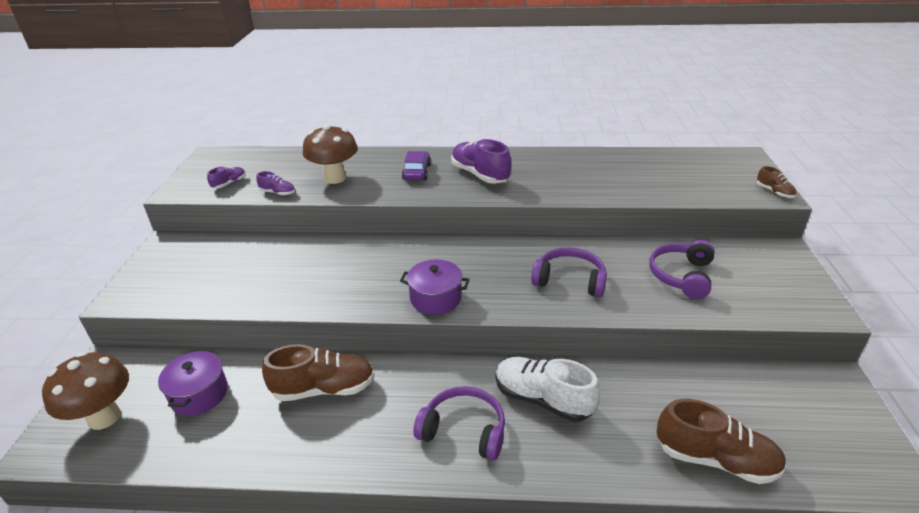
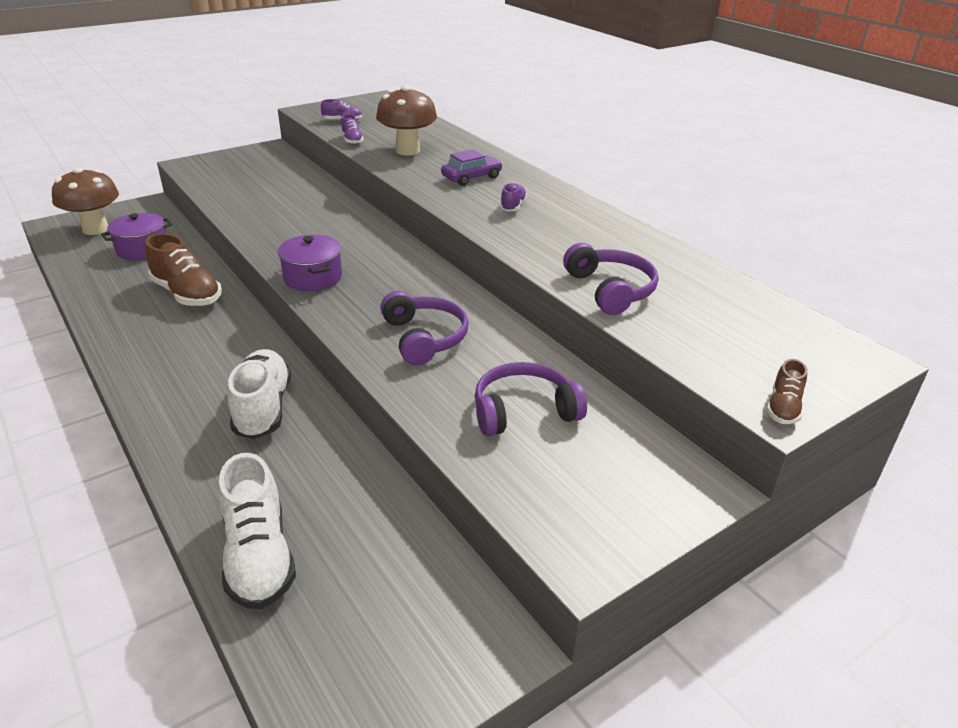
camera: 50 degrees right, 0 degrees up
(464, 430) = (187, 378): purple headphones -> purple headphones (610, 290)
(480, 175) = (513, 206): purple shoe -> purple shoe, size x0.50
(715, 459) = (258, 556): brown shoe -> white shoe

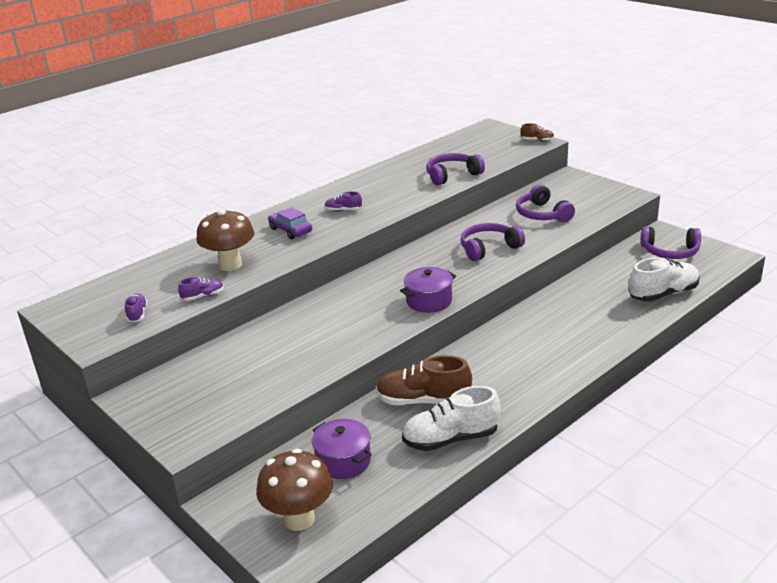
camera: 95 degrees left, 5 degrees down
(187, 294) = (423, 401): brown shoe -> brown shoe turned 120 degrees counterclockwise
(263, 408) = (552, 322): white shoe -> white shoe (451, 439)
(406, 626) = (670, 252): none -> purple headphones

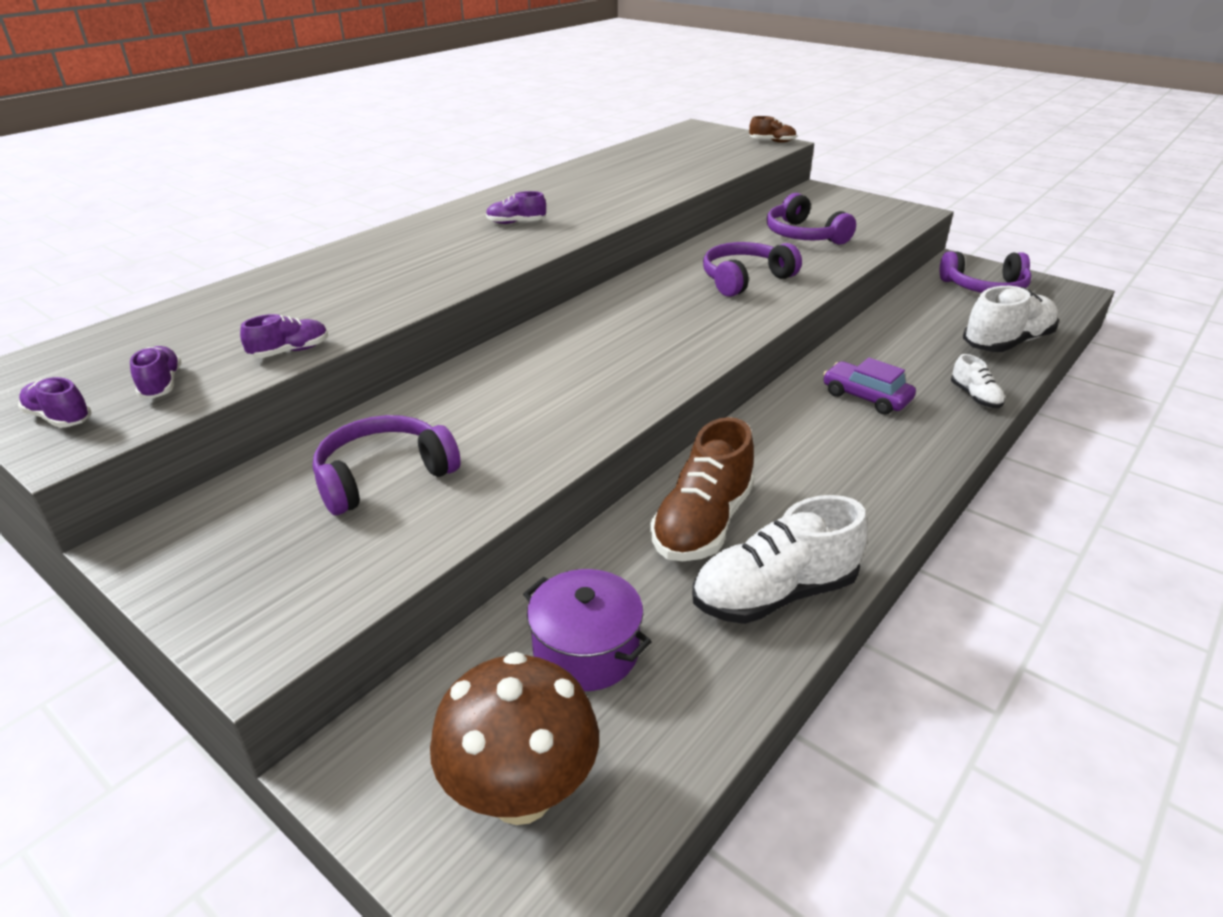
camera: 10 degrees left, 5 degrees up
(89, 331) = (59, 418): none -> purple shoe
(230, 265) = (337, 300): brown mushroom -> none
(290, 230) = (435, 250): purple car -> purple car (866, 397)
(423, 401) = (702, 523): brown shoe -> brown shoe turned 60 degrees counterclockwise
(429, 301) = (679, 355): purple pot -> none
(452, 175) = (669, 179): purple headphones -> purple headphones (383, 476)
(621, 331) = (975, 397): none -> white shoe

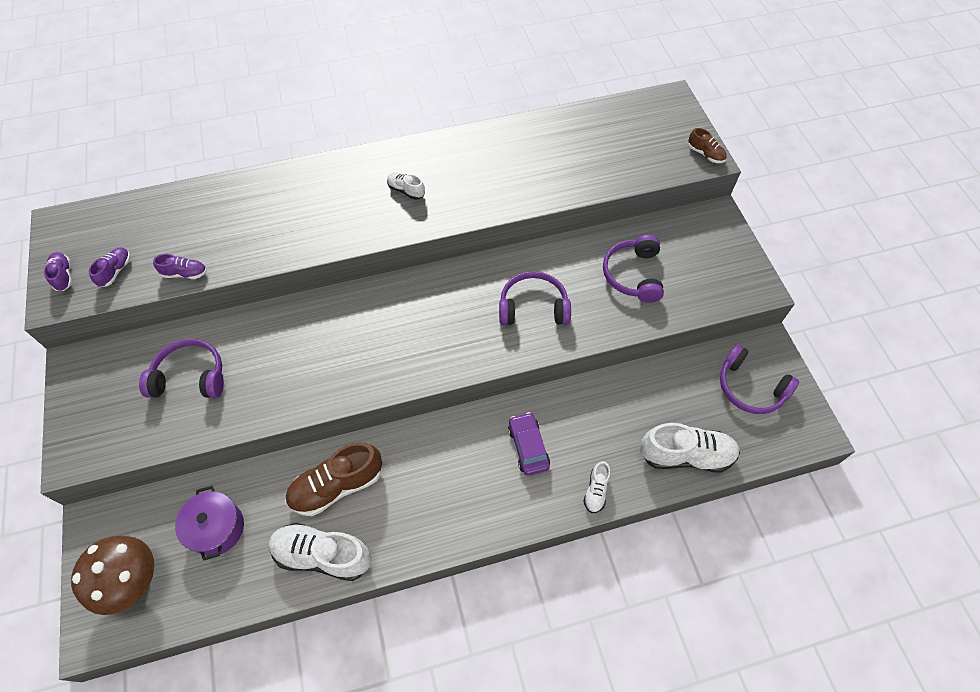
camera: 35 degrees right, 25 degrees up
(516, 223) = (406, 190): purple shoe -> white shoe

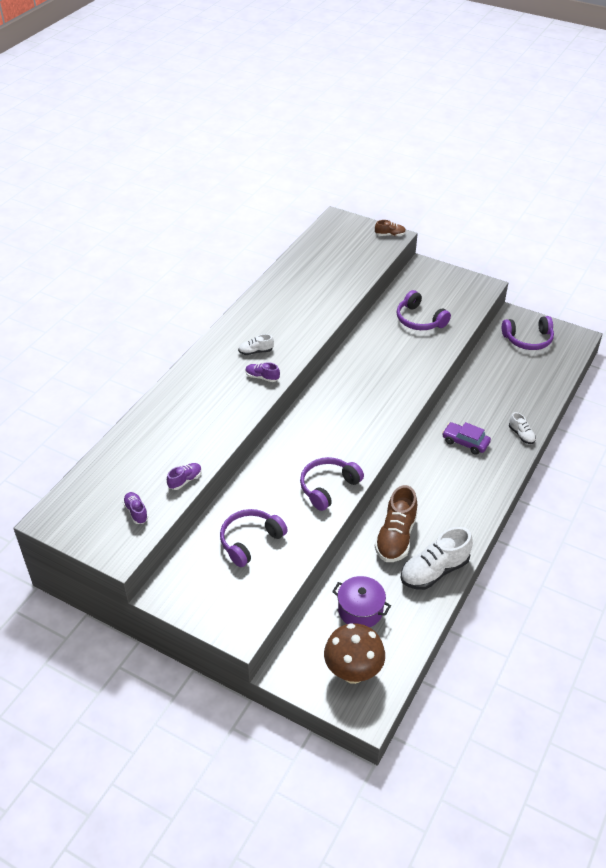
camera: 45 degrees left, 15 degrees down
(63, 276) = (103, 540): purple shoe -> purple shoe (262, 377)
(533, 307) = (391, 369): purple headphones -> purple headphones (328, 487)
(686, 455) = (539, 389): white shoe -> none

